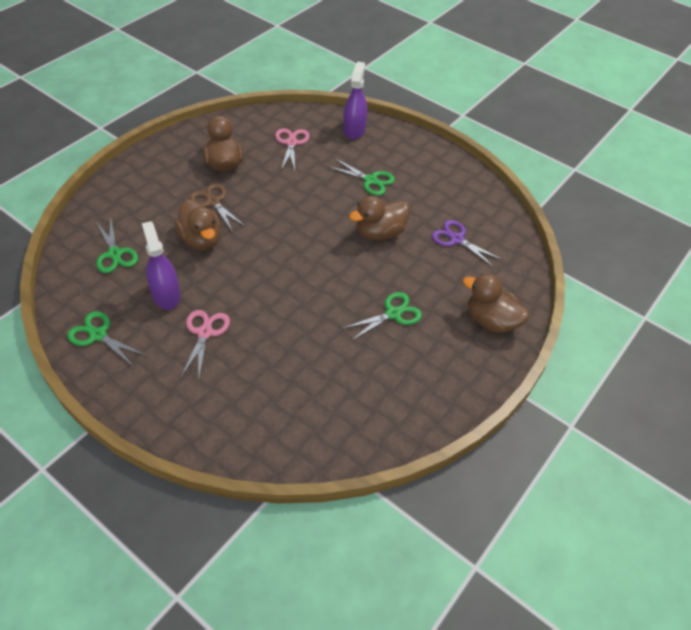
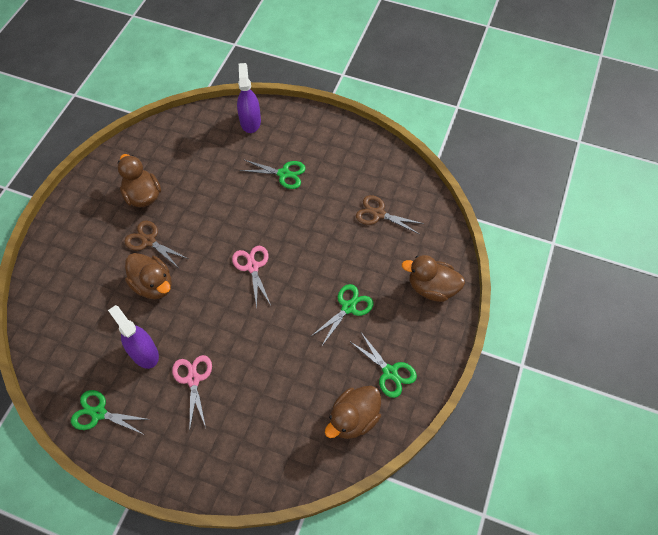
camera: 15 degrees left, 10 degrees up
(115, 254) = (79, 325): green scissors -> green scissors (390, 372)
(291, 143) = (197, 153): pink scissors -> pink scissors (252, 267)
(379, 233) = (310, 228): brown duck -> brown duck (353, 418)
(456, 239) = (378, 214): purple scissors -> brown scissors

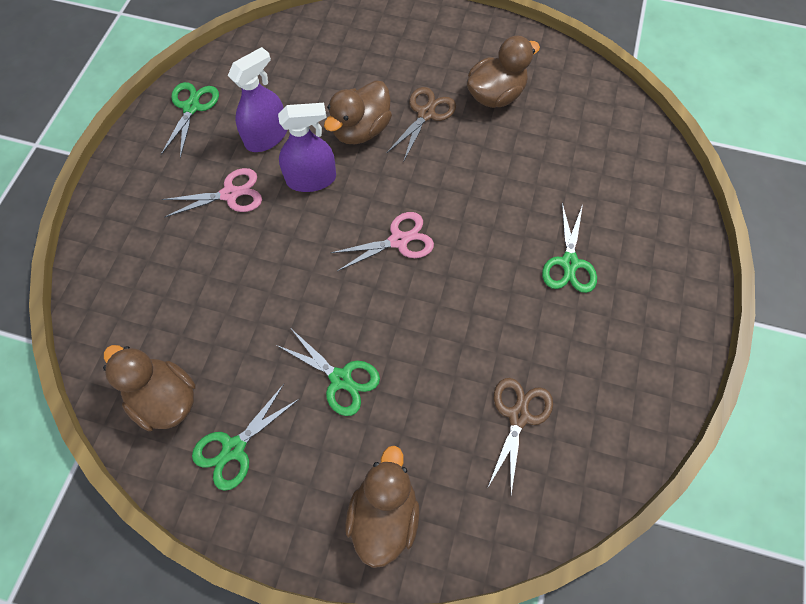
camera: 85 degrees right, 5 degrees up
(250, 121) = (659, 204): purple spray bottle -> purple spray bottle (311, 179)

